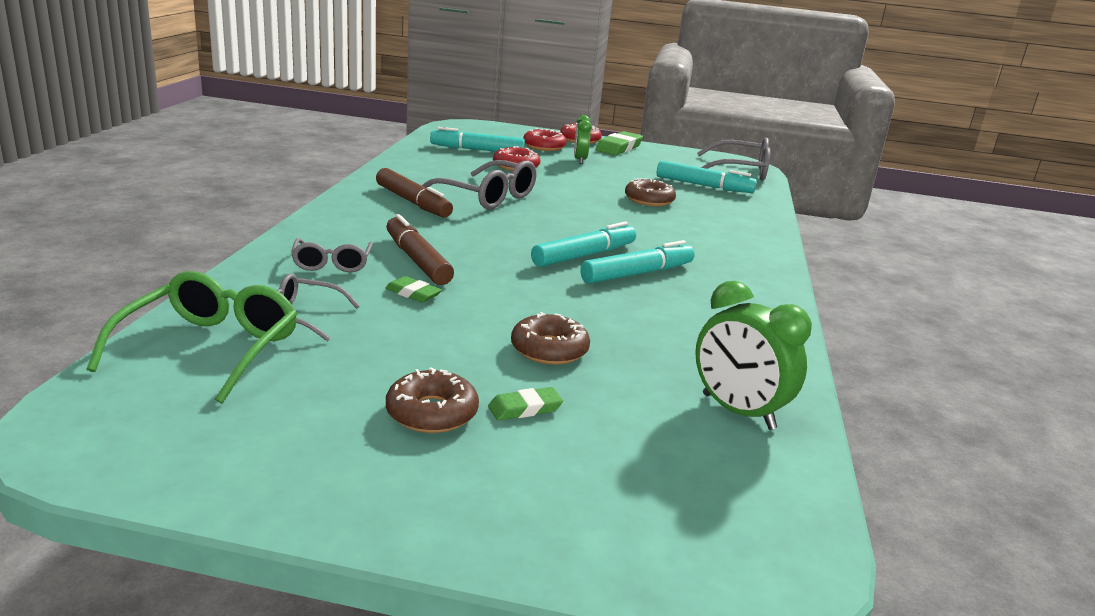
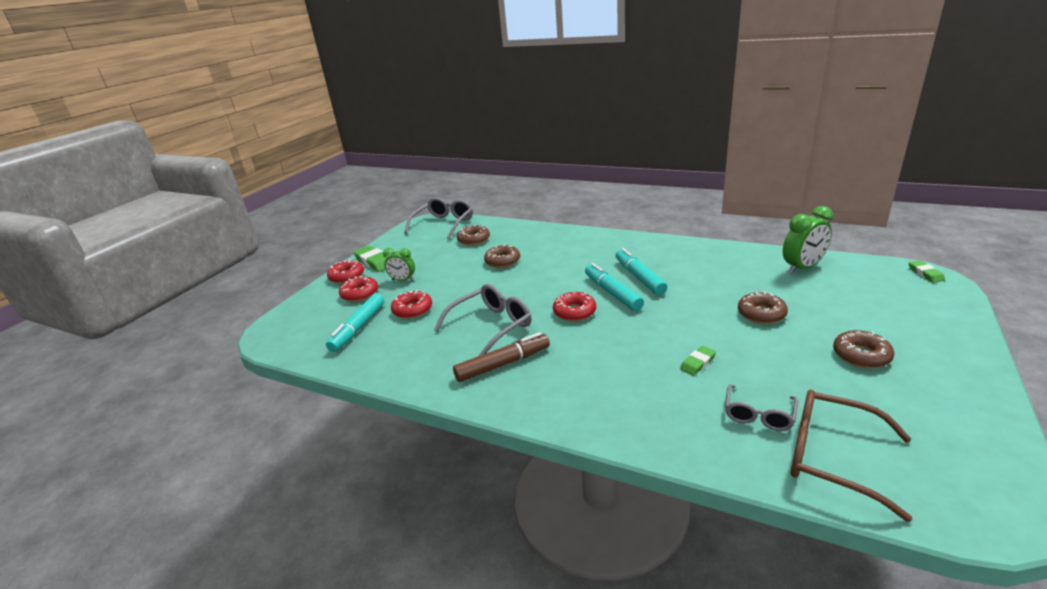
camera: 70 degrees left, 5 degrees up
(210, 348) = (832, 457): green glasses -> brown glasses
(332, 263) = (651, 404): grey glasses -> none
(417, 260) = (635, 361): brown marker -> none
(525, 408) = (836, 325): green eraser -> green eraser (925, 273)
(527, 234) = (574, 312): none -> red donut
(704, 186) = (474, 239): turquoise marker -> brown donut

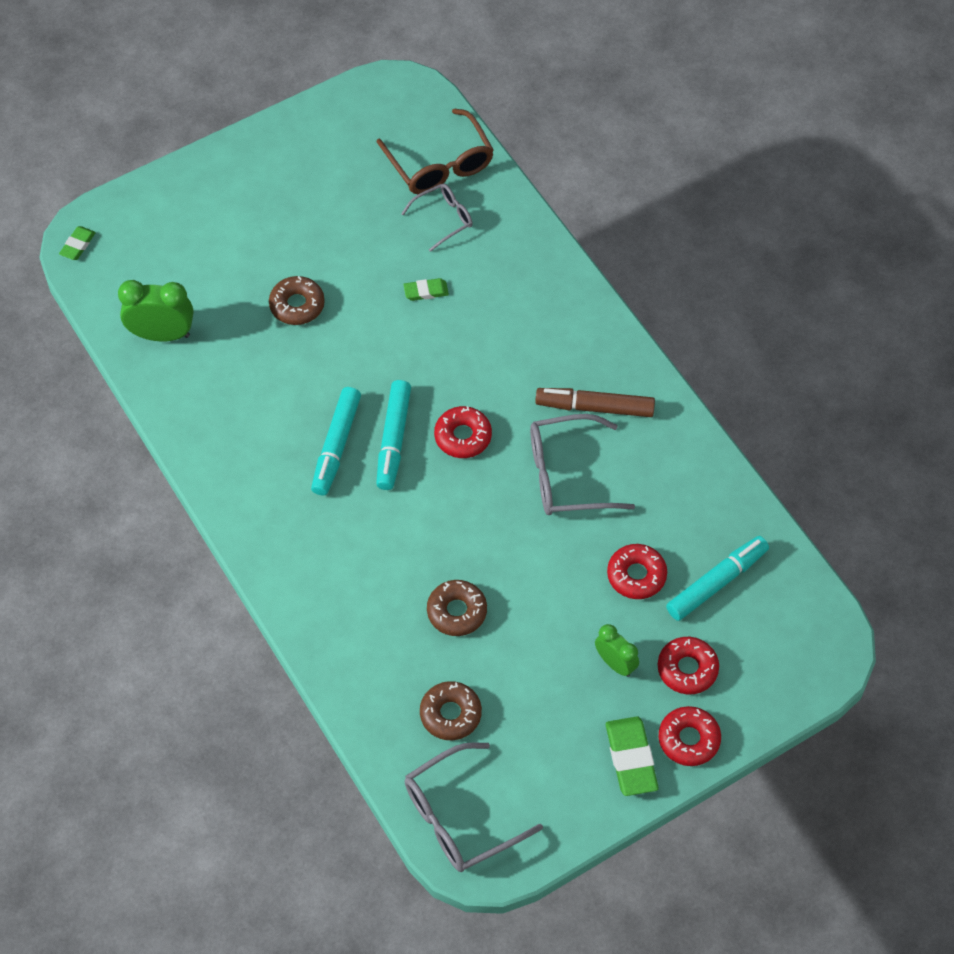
camera: 150 degrees left, 30 degrees up
(861, 355) = (293, 212): brown donut -> none

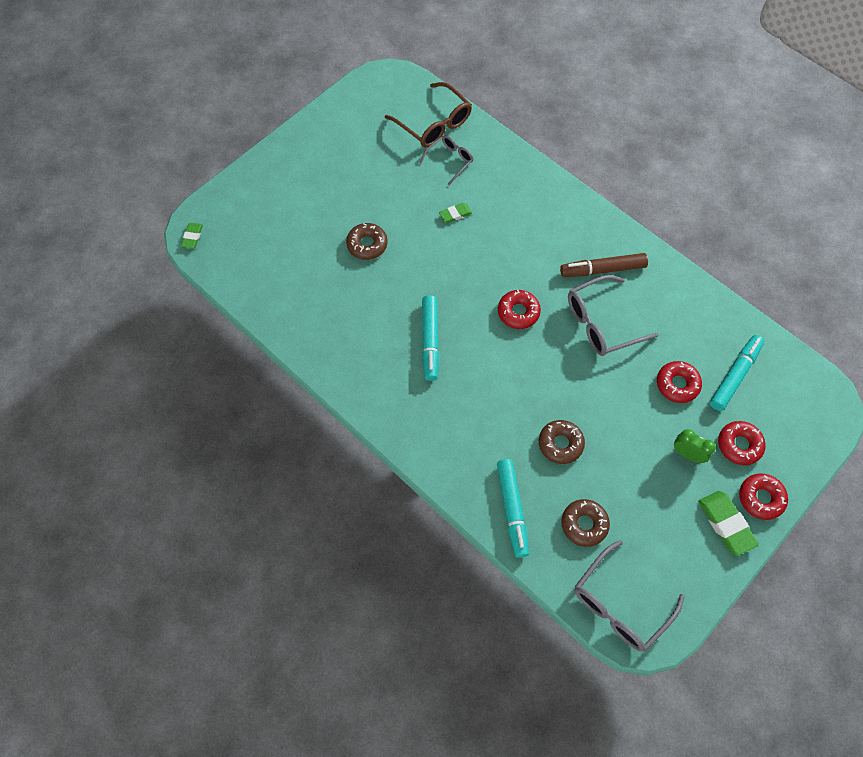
camera: 15 degrees left, 5 degrees up
(162, 334) = (275, 288): green clock -> none
(393, 440) = (470, 326): turquoise marker -> turquoise marker (512, 509)

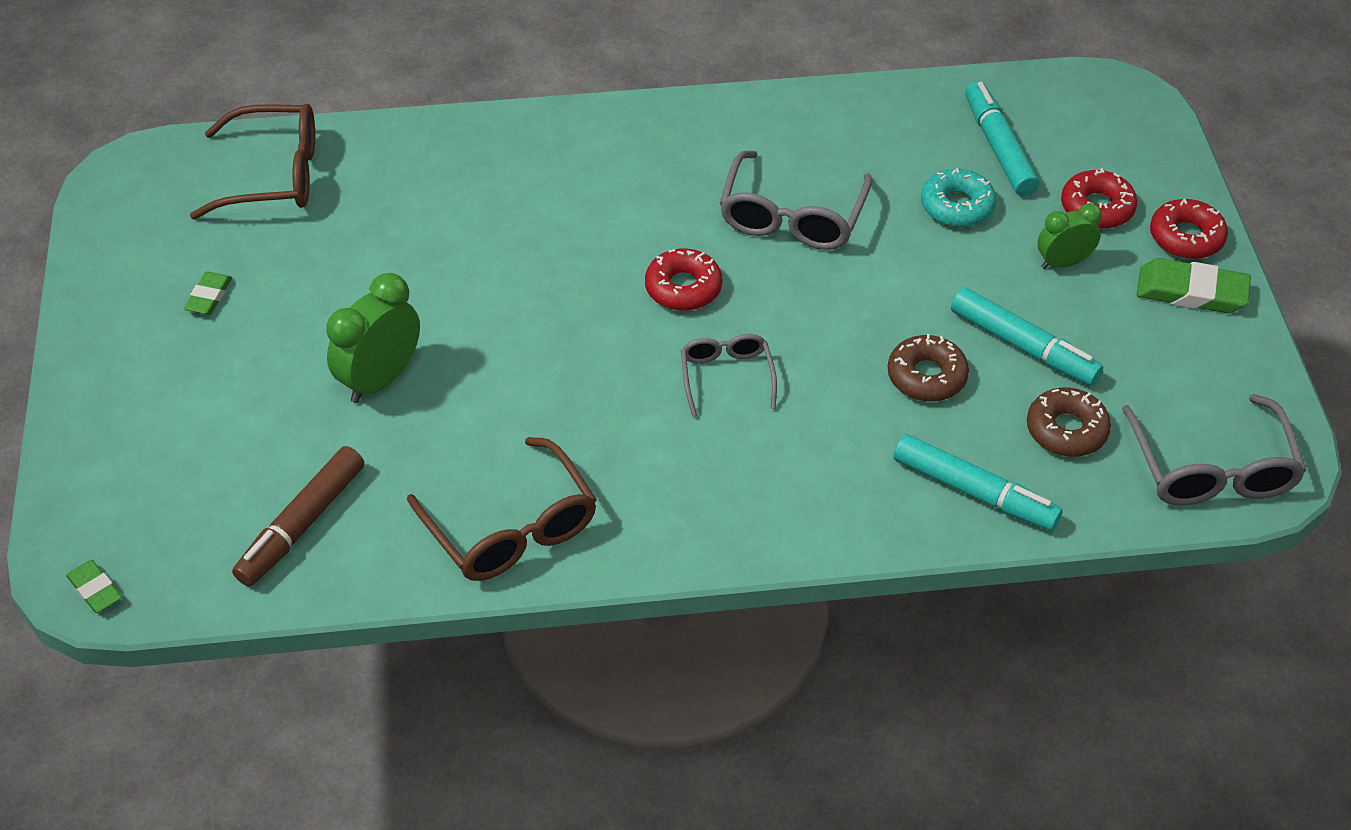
camera: 50 degrees left, 15 degrees down
(336, 347) = (511, 528): none -> brown glasses
(367, 245) = (380, 379): brown donut -> green clock
(430, 341) = (622, 411): turquoise marker -> turquoise marker (1023, 346)
(450, 161) = (357, 199): grey glasses -> grey glasses (726, 377)
(455, 214) = (451, 250): green eraser -> green eraser (209, 296)
(602, 269) = (715, 163): brown marker -> brown marker (302, 525)
(677, 384) = (957, 206): red donut -> turquoise donut

